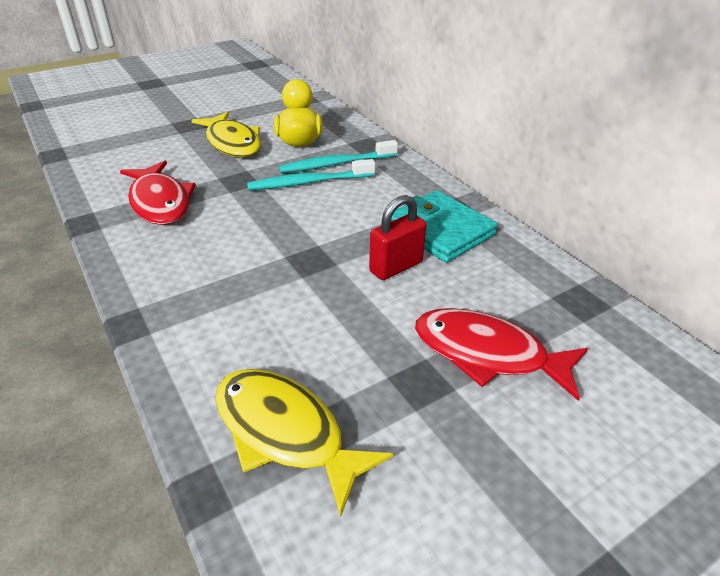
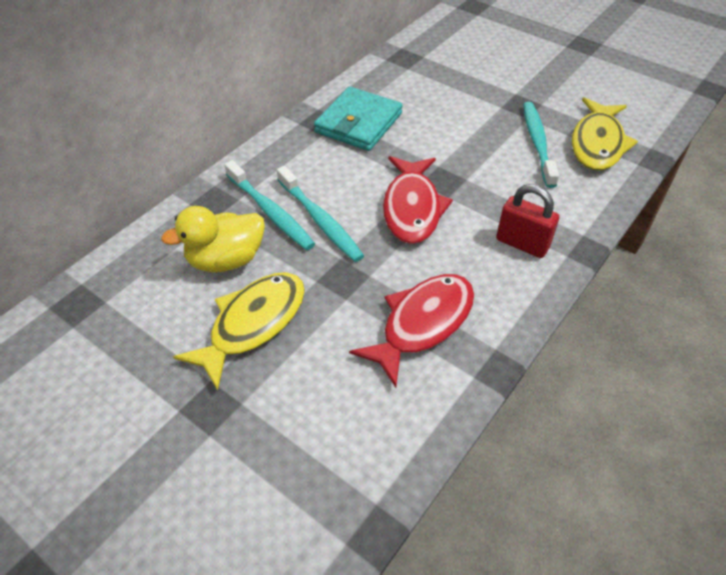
camera: 110 degrees left, 10 degrees up
(326, 362) = (537, 143): none -> turquoise toothbrush
(396, 267) = (421, 135): red padlock -> red padlock (522, 244)
(487, 354) = (479, 86): red fish -> red fish (412, 208)

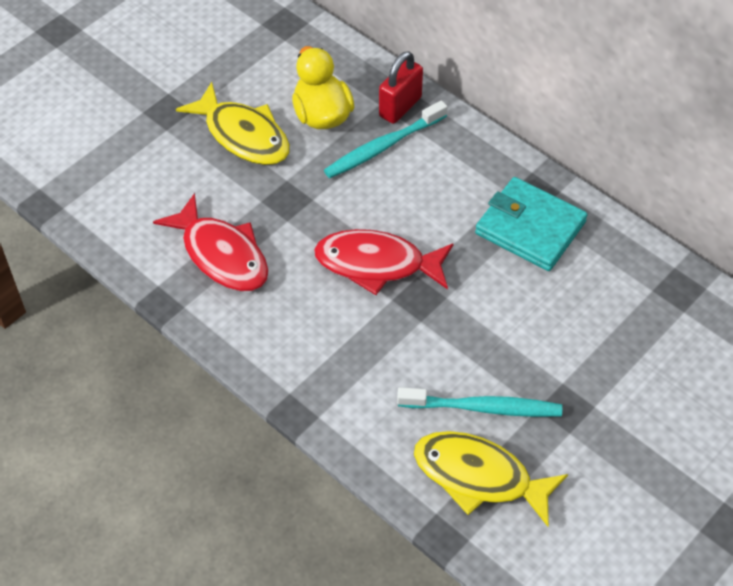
camera: 95 degrees right, 5 degrees up
(320, 220) = (366, 185): turquoise toothbrush -> none
(522, 244) = (311, 354): red padlock -> red padlock (400, 107)

